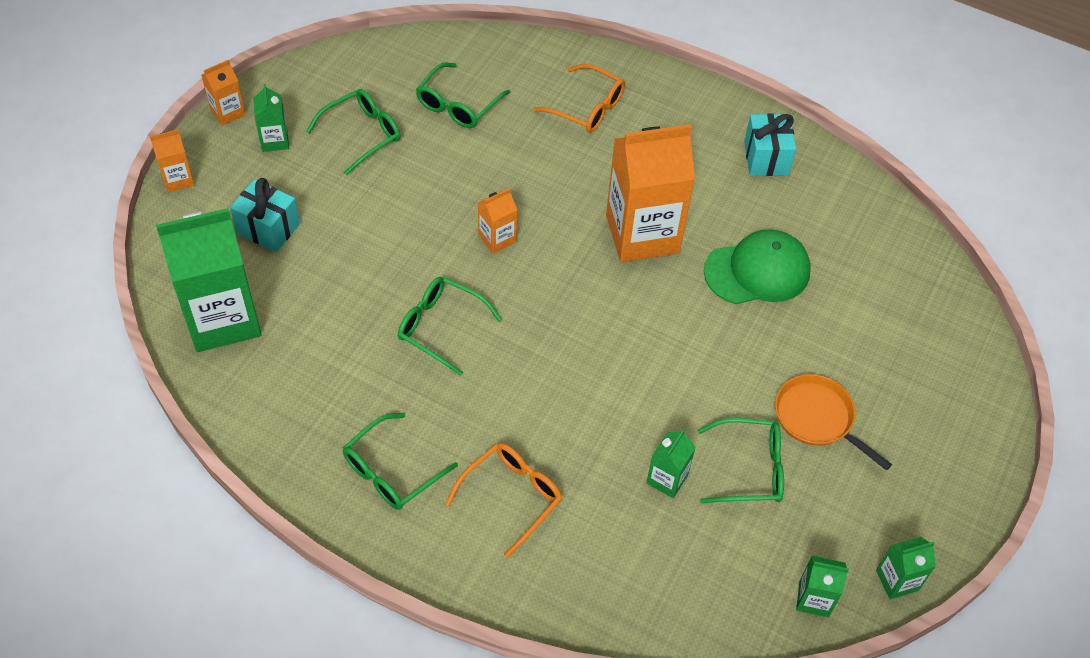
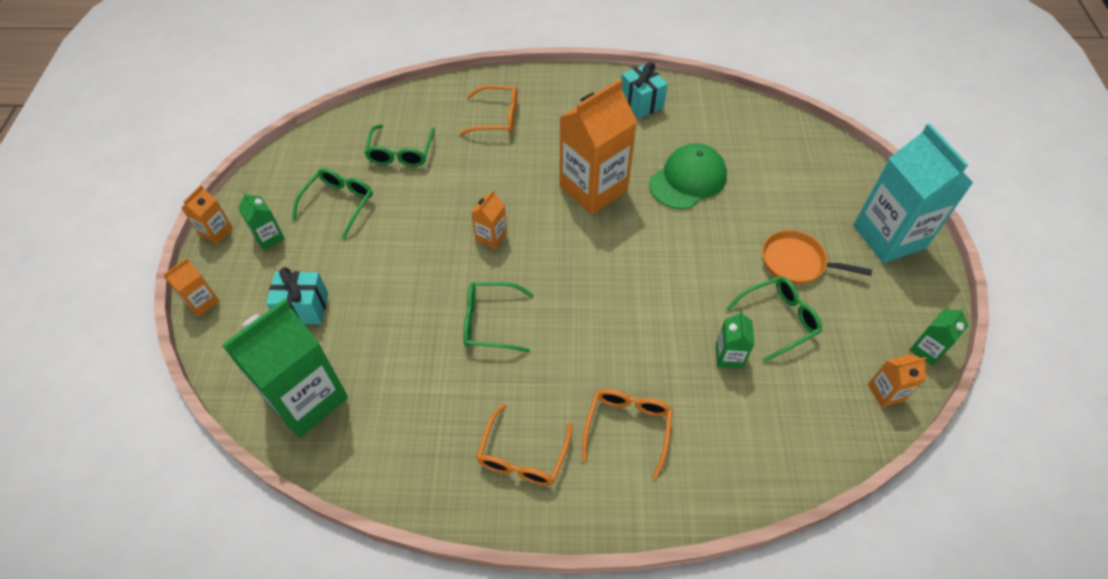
camera: 25 degrees left, 0 degrees up
(391, 471) = (523, 456): green glasses -> orange glasses
(814, 599) = (886, 392): green carton -> orange carton
(951, 441) = (889, 237): none -> turquoise carton

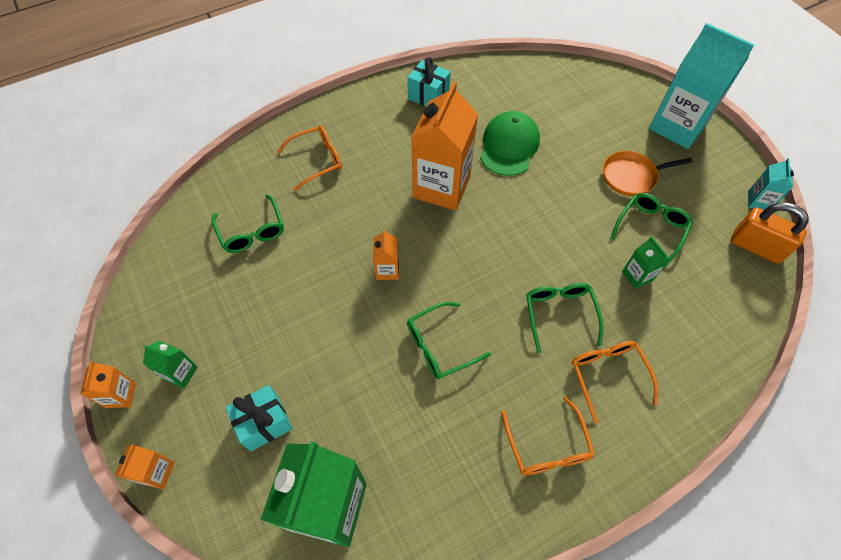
camera: 30 degrees left, 5 degrees up
(339, 204) = (227, 307): green glasses -> green glasses (559, 314)
(886, 392) = (756, 247): orange carton -> orange padlock
(927, 350) = (758, 201): green carton -> turquoise carton

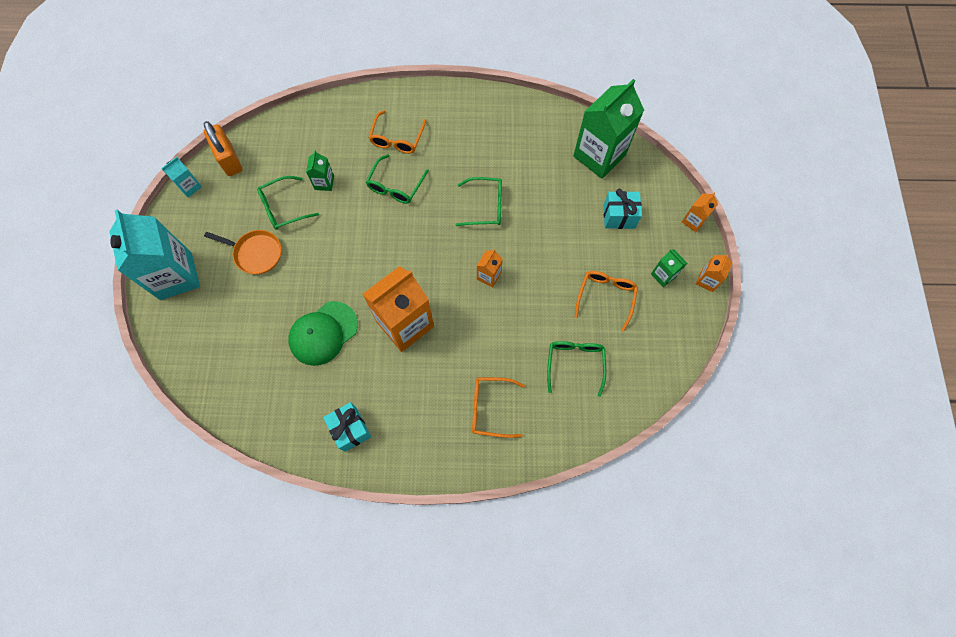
camera: 150 degrees left, 10 degrees up
(547, 446) = (461, 123): orange glasses -> orange glasses (605, 297)

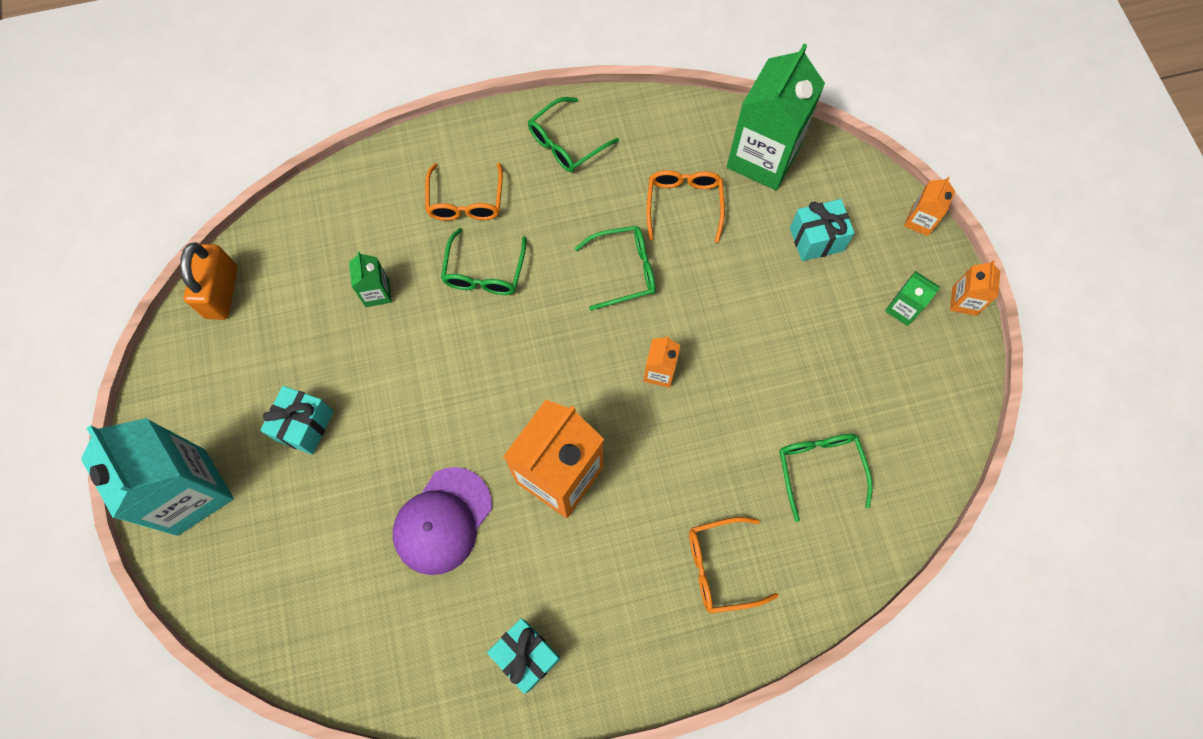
camera: 15 degrees left, 0 degrees up
(190, 187) = (172, 349): turquoise carton -> none
(229, 159) = (222, 292): orange padlock -> orange padlock turned 45 degrees clockwise
(256, 253) = (304, 426): orange pan -> turquoise gift
(283, 208) = (326, 346): green glasses -> green glasses (566, 143)
(323, 333) = (442, 521): green cap -> purple cap
(605, 297) = (833, 360): orange glasses -> orange glasses (684, 204)

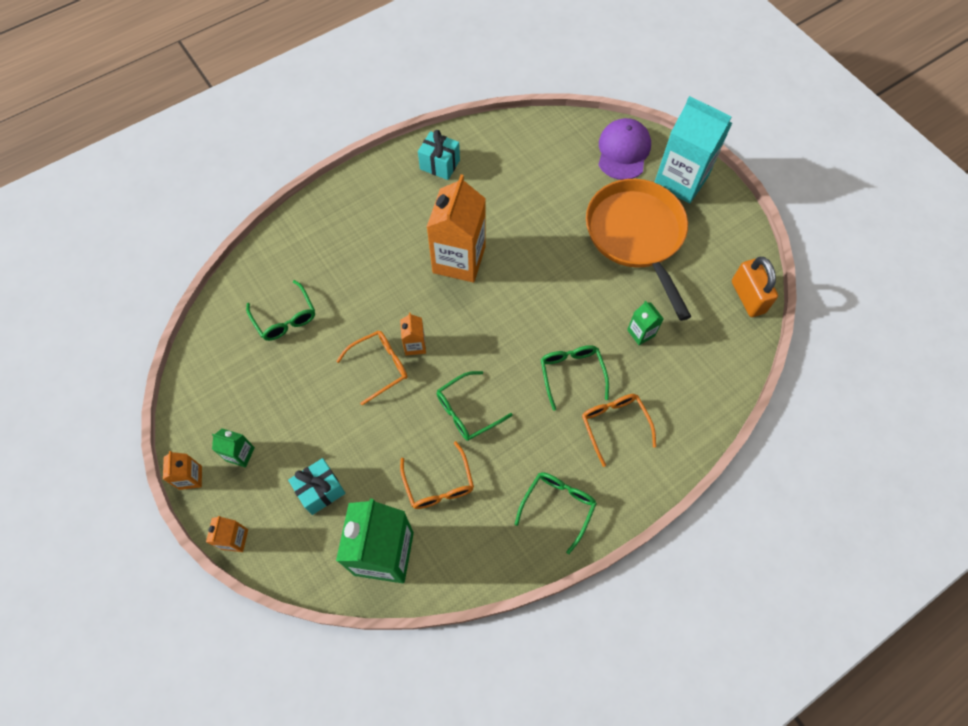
camera: 160 degrees right, 5 degrees down
(304, 426) = (637, 235): turquoise gift -> orange pan
(442, 521) = (521, 212): purple cap -> purple cap (623, 151)
(720, 567) = (338, 241): orange glasses -> orange glasses (379, 367)

